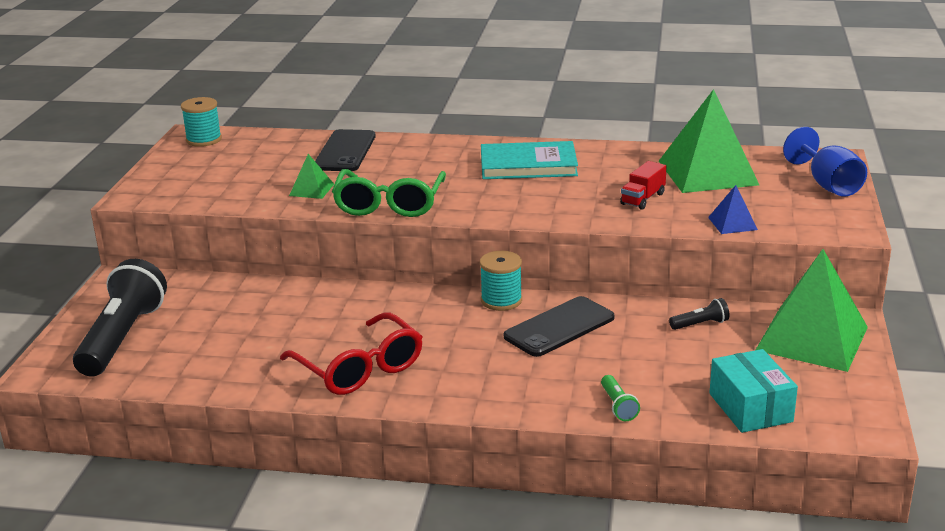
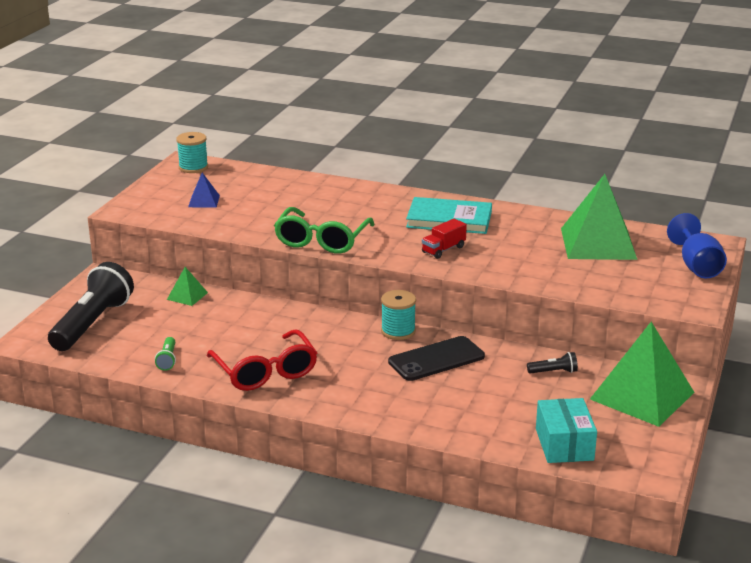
camera: 10 degrees right, 0 degrees up
(311, 189) = (264, 221): green pyramid -> green pyramid (187, 296)
(345, 151) = (303, 190): black phone -> none
(618, 406) = (457, 428): green flashlight -> green flashlight (167, 360)
(643, 199) = (532, 260): red truck -> red truck (443, 249)
(732, 223) = (597, 290): blue pyramid -> blue pyramid (204, 201)

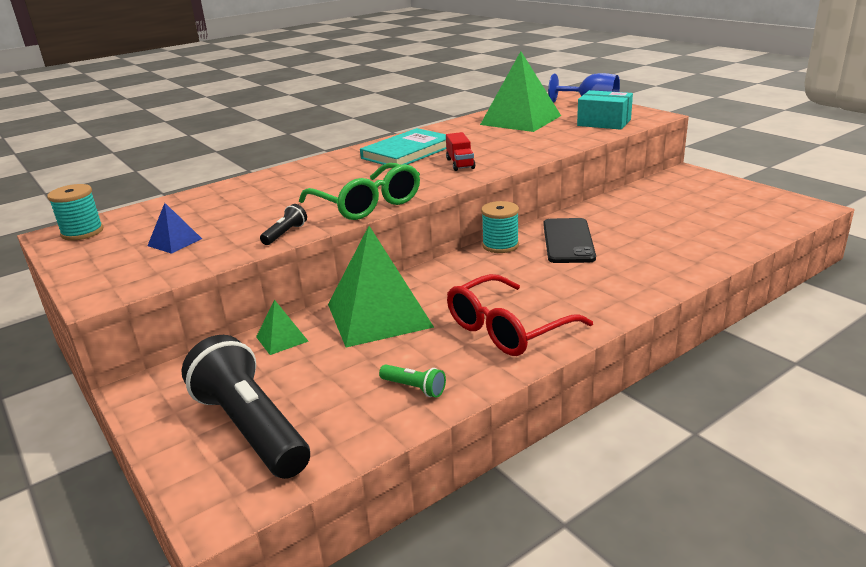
camera: 55 degrees left, 0 degrees up
(265, 371) = (507, 329): red glasses -> red glasses turned 135 degrees clockwise
(554, 372) = (631, 204): black flashlight -> black flashlight (285, 234)
(564, 444) = (749, 226): turquoise box -> turquoise box (604, 122)
(642, 395) = (692, 185): green pyramid -> green pyramid (379, 315)

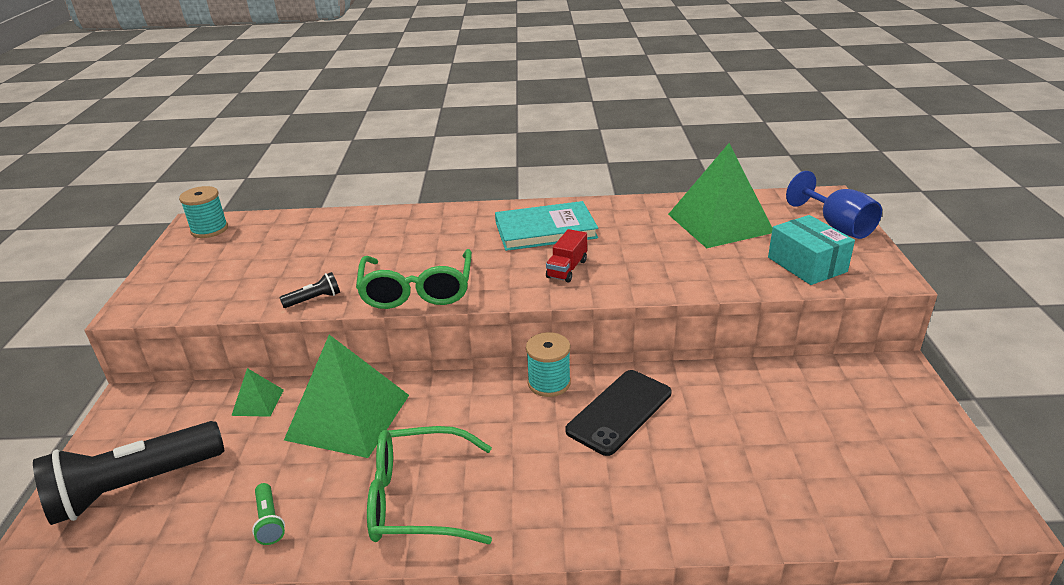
camera: 35 degrees right, 5 degrees up
(174, 242) = (241, 271): blue pyramid -> none
(251, 428) = (134, 487): black flashlight -> black flashlight turned 120 degrees counterclockwise
(507, 329) = (418, 499): red glasses -> green glasses

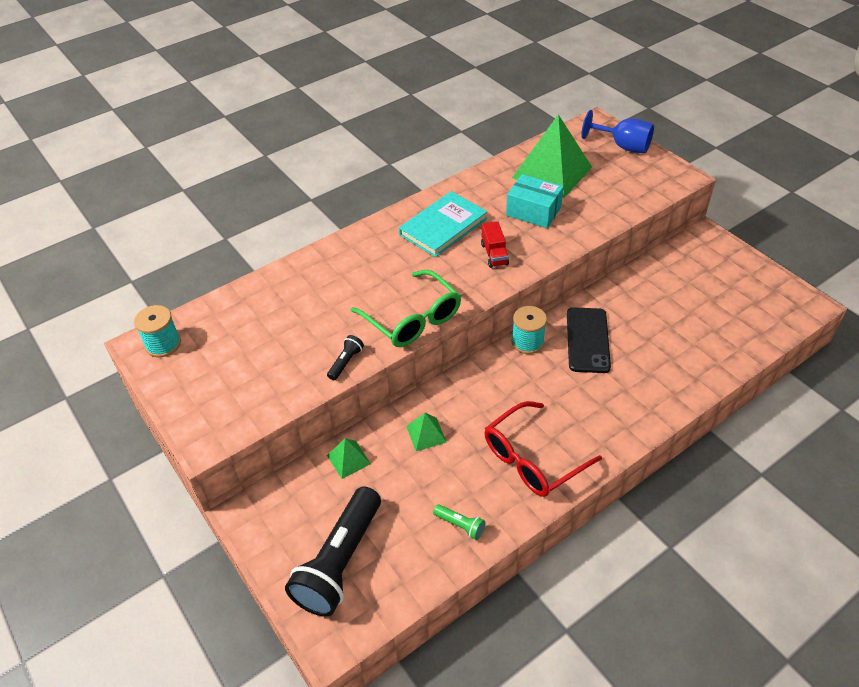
camera: 35 degrees left, 15 degrees up
(348, 417) = (426, 434): green pyramid -> green pyramid, size x0.45
(418, 499) = (532, 459): green glasses -> red glasses
(806, 264) = (633, 186): turquoise box -> turquoise box (533, 211)

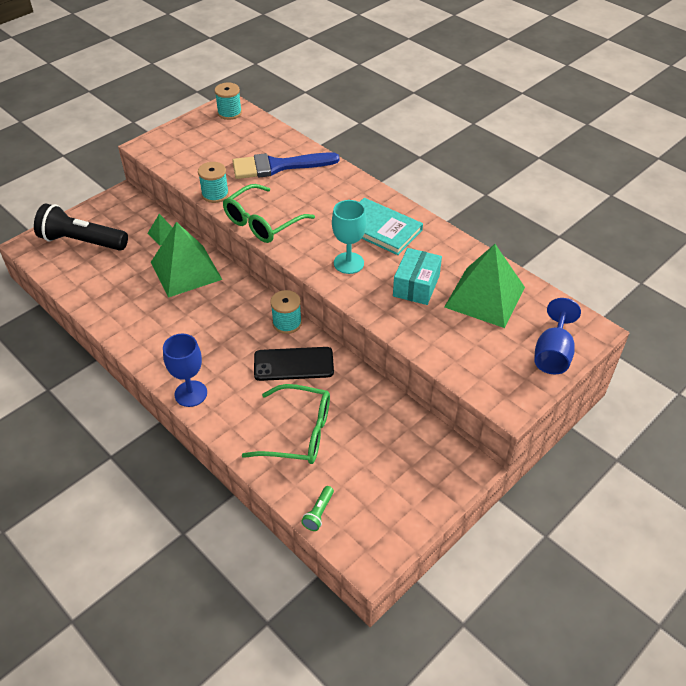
camera: 80 degrees right, 0 degrees up
(305, 300) = (278, 166): none -> blue brush
(346, 362) = (215, 194): black flashlight -> turquoise spool
(426, 434) = (186, 270): green pyramid -> green pyramid, size x2.25
(460, 525) = (104, 296): green flashlight -> green flashlight (319, 513)
(494, 254) = (348, 263): red truck -> turquoise goblet
(532, 459) = (161, 332): red glasses -> none
(630, 428) = (191, 393): none -> blue goblet
(678, 342) = (298, 433): none -> green glasses

